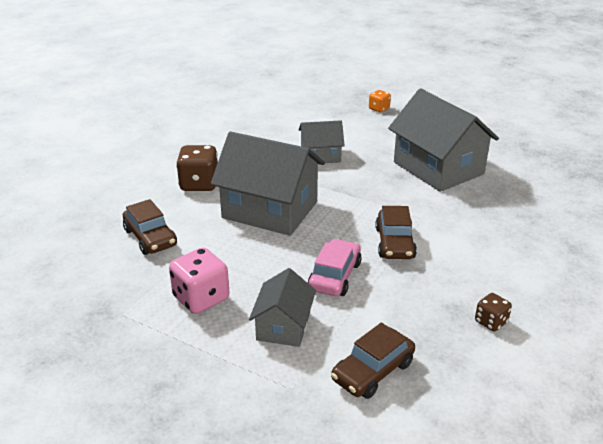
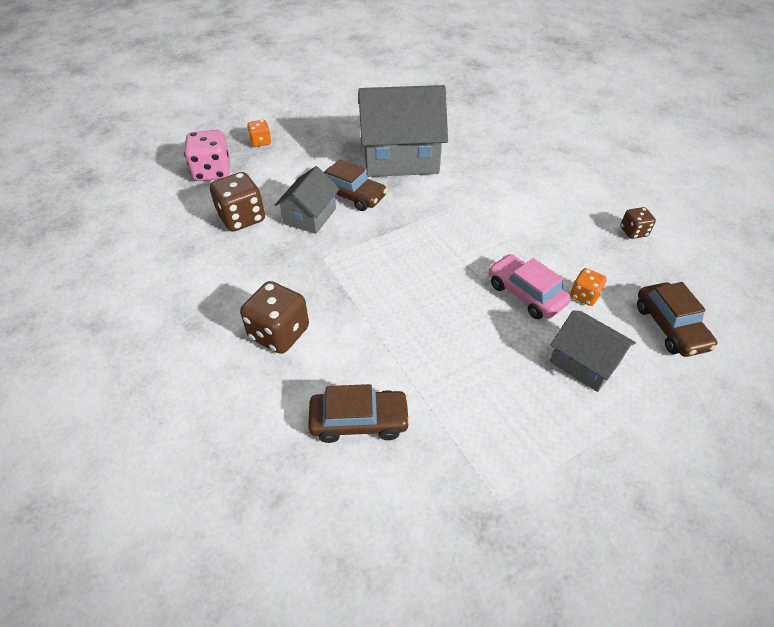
camera: 60 degrees left, 15 degrees up
(201, 298) = (507, 413): pink dice -> pink dice (212, 172)
(270, 210) = (381, 294): grey house -> none
(290, 133) = (242, 218): none -> brown dice
(364, 309) = (584, 296): none -> orange dice
(395, 243) = (498, 234): brown car -> brown car (352, 195)

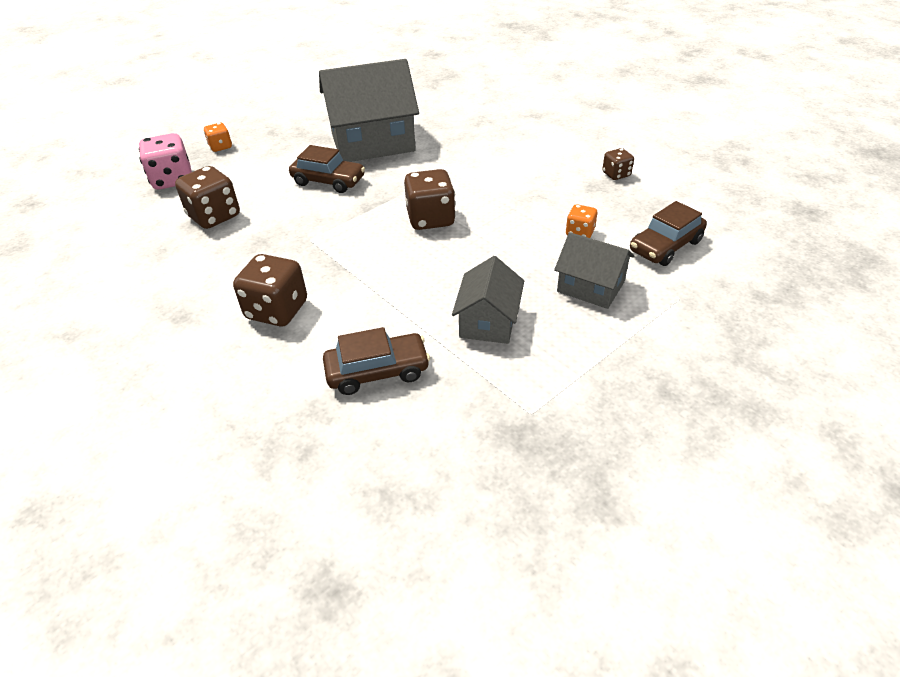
camera: 10 degrees left, 5 degrees down
(310, 216) = (288, 205): grey house -> grey house (488, 321)
(440, 254) = (430, 219): none -> brown dice
(525, 294) = (522, 240): pink car -> none
(670, 327) = (665, 246): brown car -> brown car turned 75 degrees clockwise

